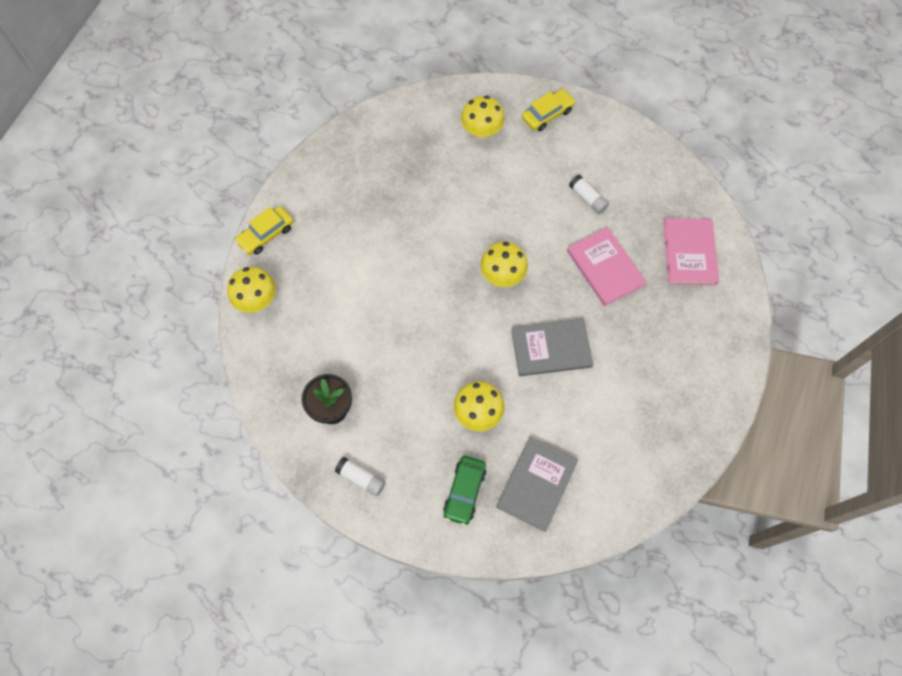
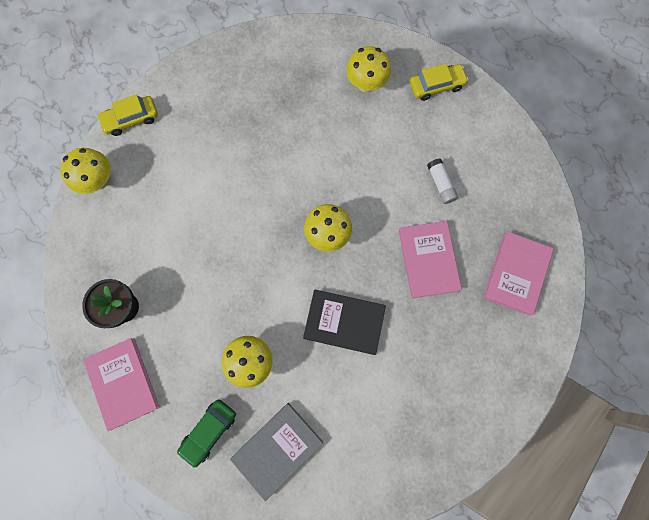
camera: 20 degrees right, 10 degrees up
(361, 478) = (123, 383): white glue stick -> pink book
(551, 348) = (344, 322): grey book -> black book

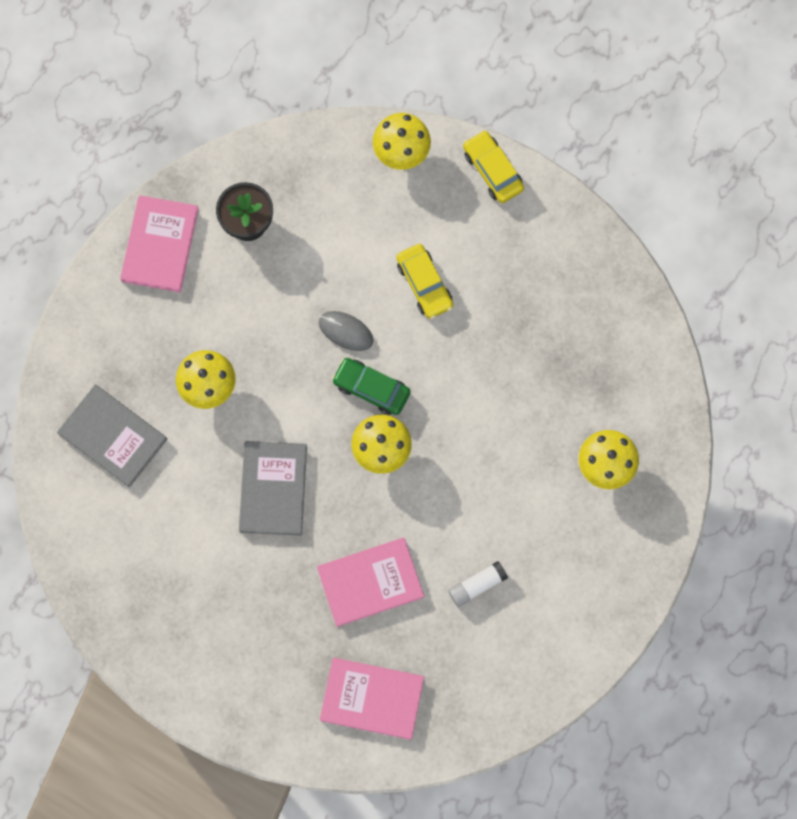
camera: 80 degrees right, 0 degrees up
(123, 383) = (160, 245): pink book -> pink book turned 45 degrees counterclockwise
(209, 431) = (121, 355): green car -> green car (371, 388)
(230, 245) = (346, 331): none -> grey mouse
(344, 322) = (273, 489): black book -> grey book
(436, 86) = (621, 561): yellow car -> yellow car (424, 284)

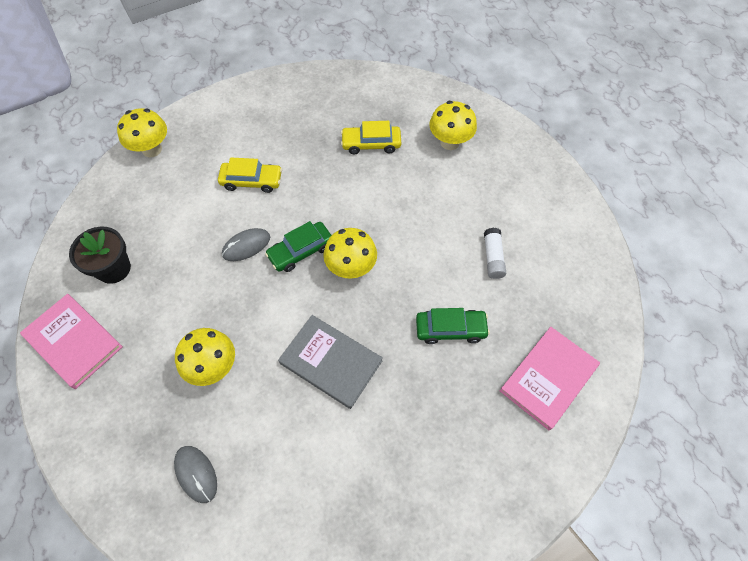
camera: 60 degrees left, 15 degrees down
(113, 436) = (196, 474): grey book -> grey mouse
(370, 582) = (450, 329): pink book -> green car
(492, 170) = (208, 107): yellow car -> yellow car (371, 144)

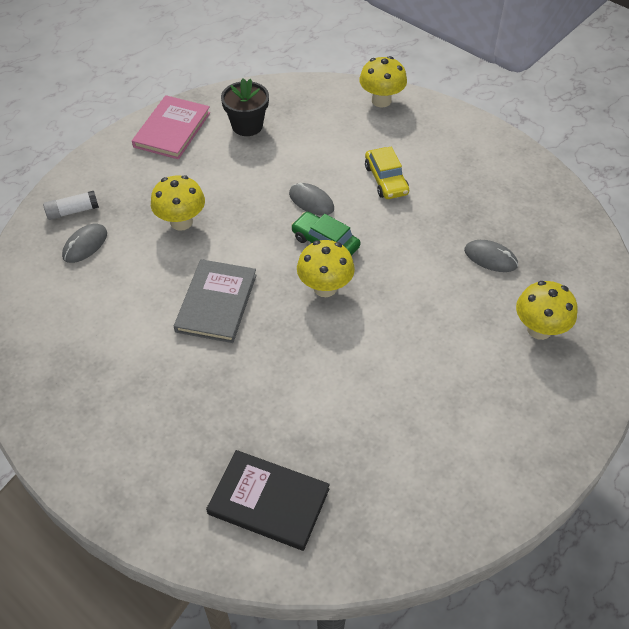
camera: 70 degrees right, 10 degrees down
(371, 144) = (490, 258): yellow car -> grey mouse
(450, 329) = (291, 392): green car -> none
(493, 257) = (399, 411): white glue stick -> white glue stick (73, 211)
(548, 378) = (268, 501): pink book -> black book

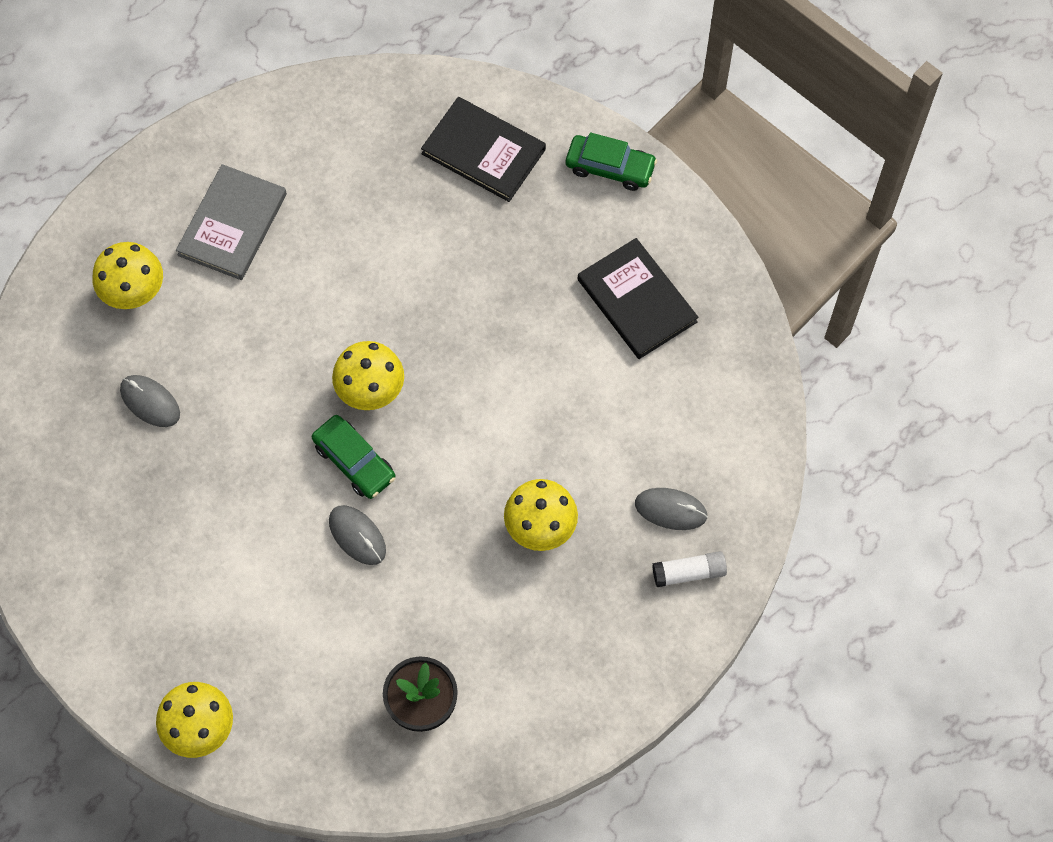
camera: 170 degrees left, 15 degrees up
(85, 245) = (670, 510): grey mouse -> grey mouse turned 60 degrees clockwise
(112, 386) = (637, 300): none -> black book
(141, 505) = (610, 167): none -> green car
(172, 130) = (539, 717): pink book -> none
(216, 303) = (508, 391): grey book -> grey book (232, 224)
(386, 180) = (243, 558): yellow car -> none

